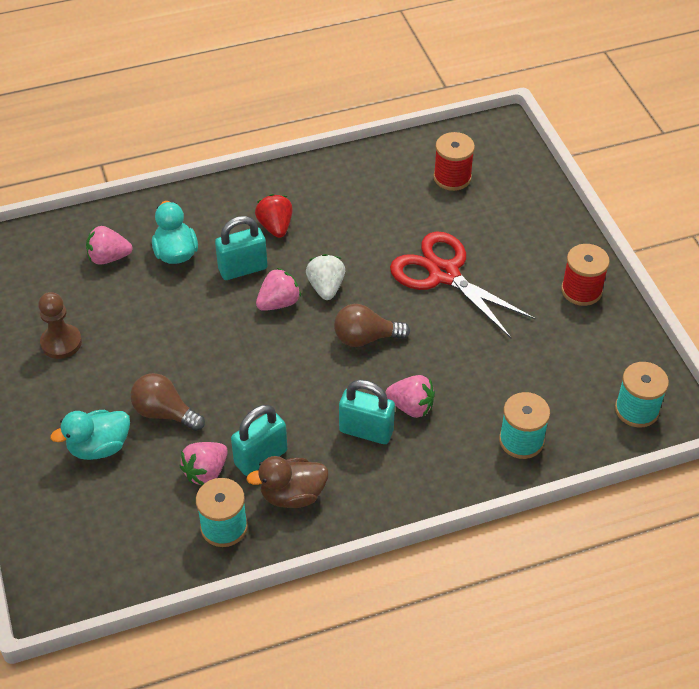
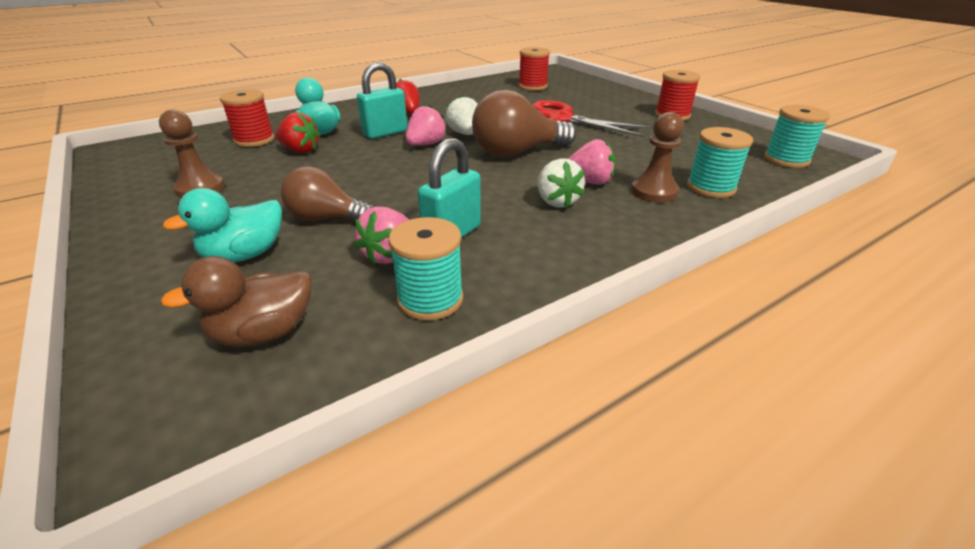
camera: 15 degrees left, 15 degrees down
(109, 257) = (254, 140): pink strawberry -> red spool
(152, 289) = (300, 150): none -> red strawberry
(292, 495) = (505, 257): brown duck -> brown duck (264, 333)
(365, 338) = (517, 152): brown light bulb -> brown light bulb, size x1.50
(366, 431) = (556, 201): turquoise padlock -> white strawberry
(463, 435) = (654, 191): none -> brown pawn

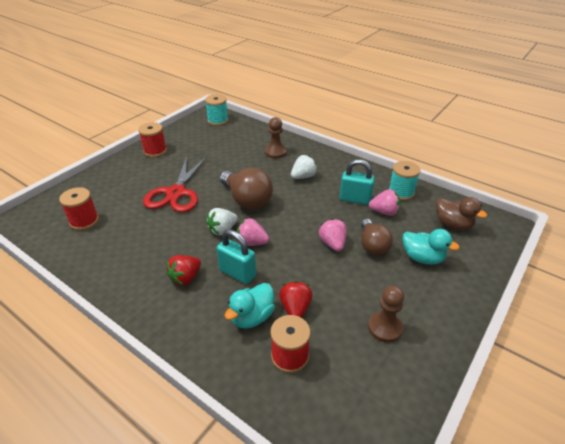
camera: 110 degrees left, 5 degrees up
(589, 182) = (275, 170): pink strawberry -> pink strawberry (332, 243)
(711, 187) = (262, 139): turquoise spool -> none

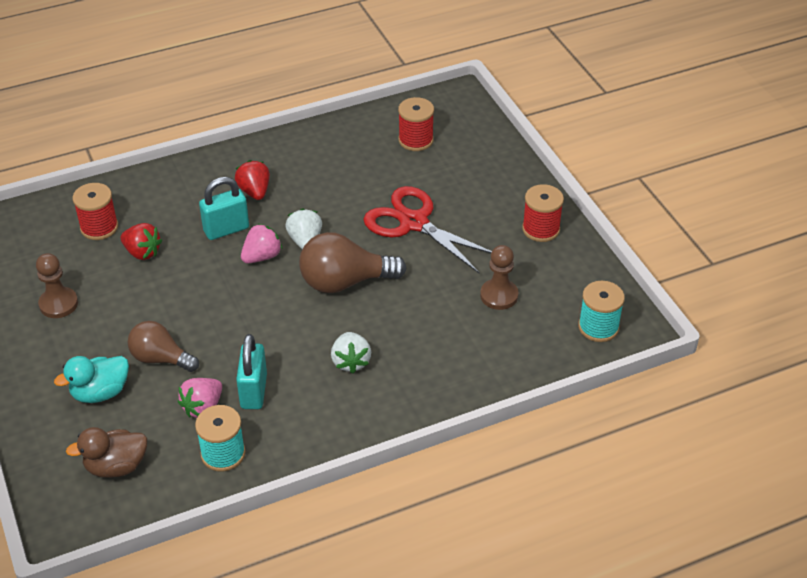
camera: 120 degrees right, 5 degrees up
(252, 317) = (162, 220): turquoise duck -> none
(275, 152) = (441, 359): brown pawn -> brown pawn (499, 295)
(332, 243) = (197, 324): pink strawberry -> none
(355, 199) = (254, 391): turquoise padlock -> turquoise padlock turned 45 degrees counterclockwise

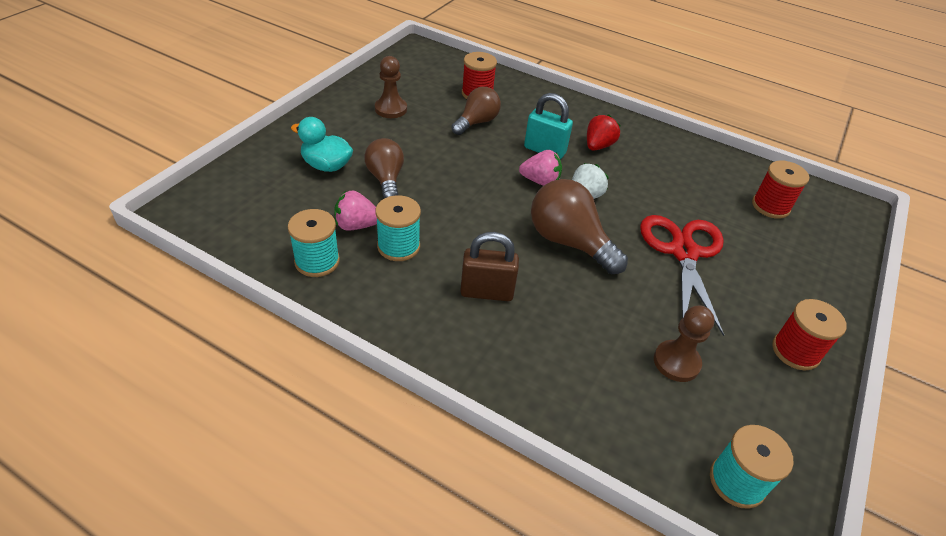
camera: 50 degrees right, 0 degrees up
(116, 466) = (260, 208): brown duck -> none
(142, 252) = (476, 122): red strawberry -> brown light bulb
(254, 391) = (398, 246): turquoise padlock -> turquoise spool
(351, 362) = (486, 292): white strawberry -> brown padlock

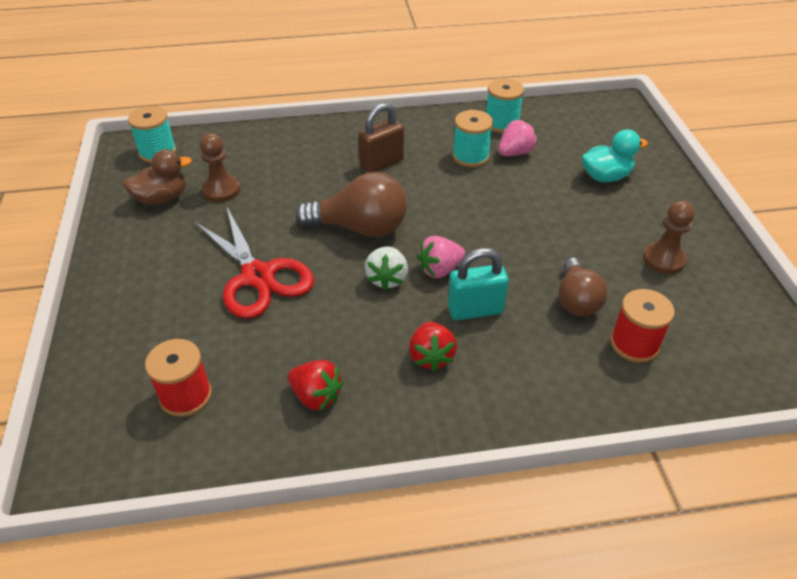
camera: 145 degrees right, 0 degrees up
(386, 179) = (552, 193): brown light bulb -> none
(684, 165) = (316, 396): none -> red strawberry
(749, 392) = (162, 198): none -> brown duck
(795, 351) = (130, 243): red spool -> none

